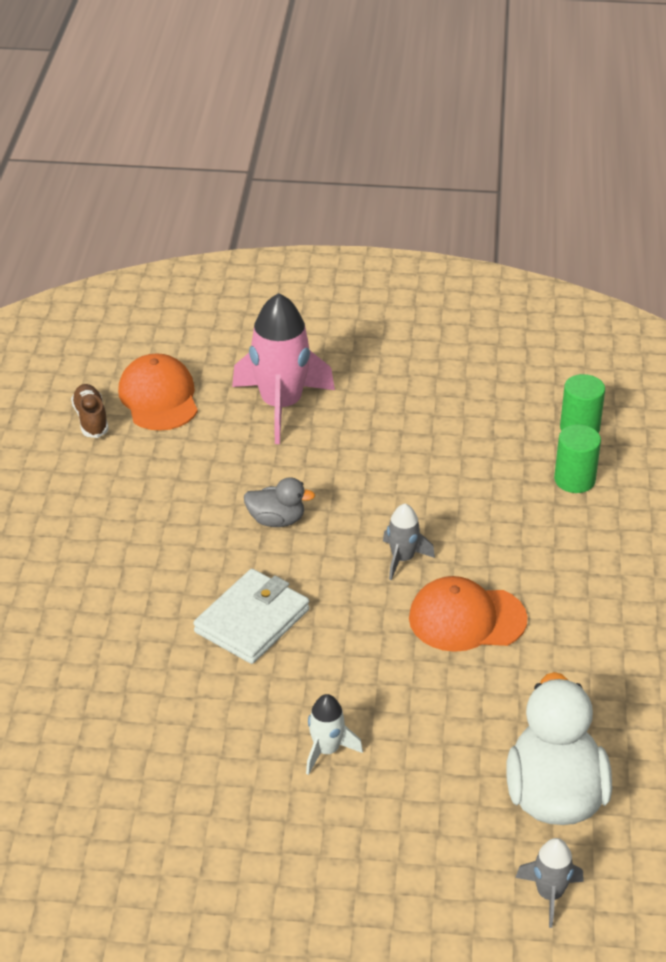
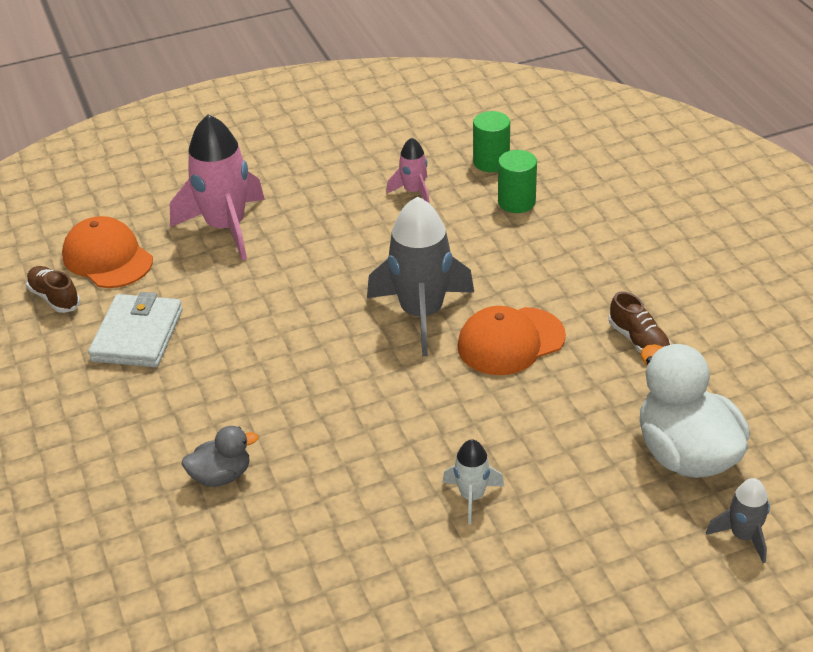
camera: 25 degrees left, 0 degrees up
(252, 620) = (327, 414): white wallet -> white wallet (137, 335)
(276, 520) = (289, 322): grey duck -> grey duck (221, 476)
(402, 559) = (422, 313): grey rocket -> grey rocket, size x2.01
(481, 432) = (413, 191): none -> pink rocket
(592, 667) = (639, 341): none -> brown shoe

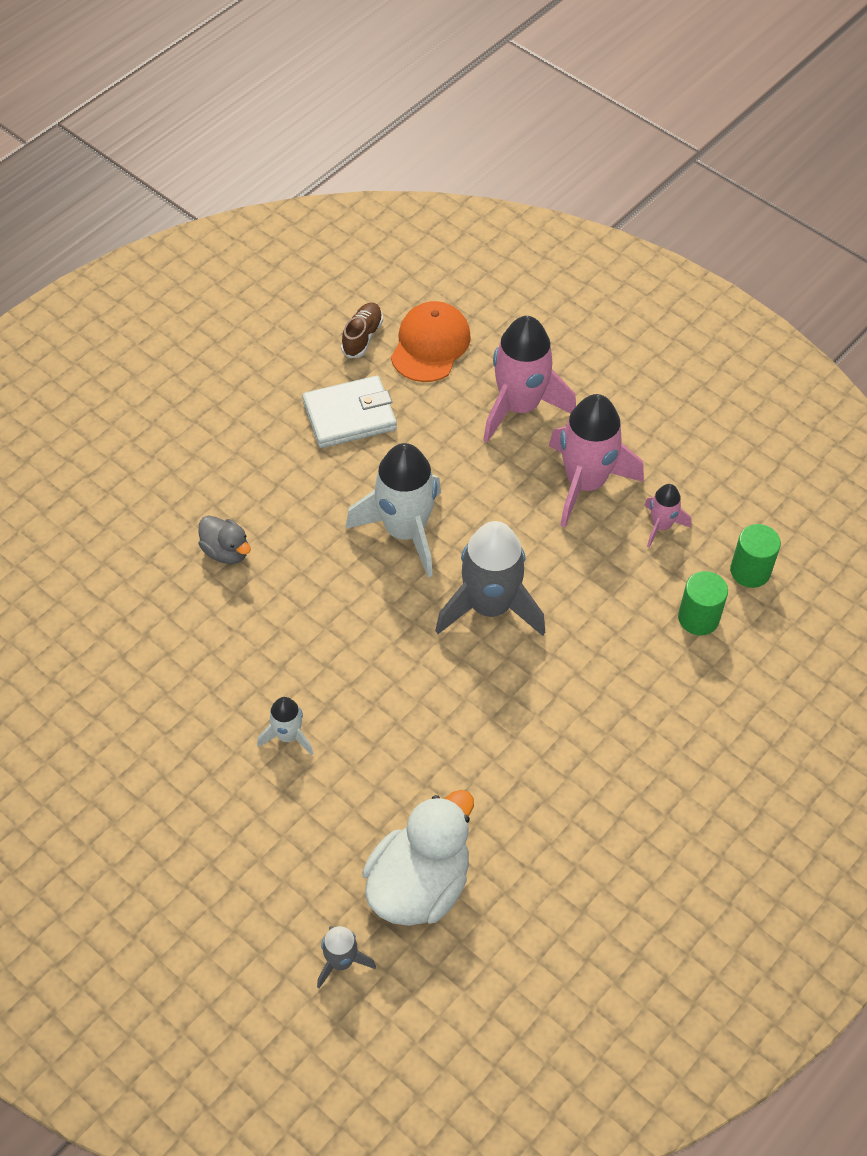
camera: 60 degrees right, 15 degrees up
(299, 341) = (405, 531): none -> white rocket
(338, 217) = (585, 483): none -> pink rocket
(510, 341) = (491, 691): orange cap -> none
(639, 341) = (550, 797): brown shoe -> none

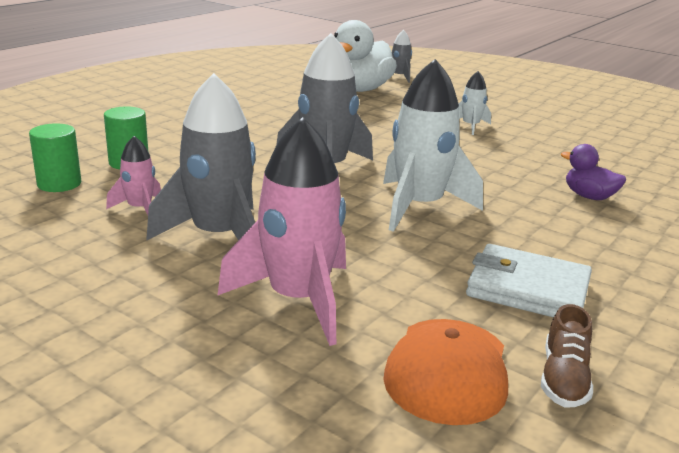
camera: 175 degrees right, 30 degrees down
(226, 551) = (589, 196): grey duck -> purple duck
(349, 415) = (527, 289): white wallet -> white wallet turned 45 degrees clockwise
(585, 483) = (219, 236): pink rocket -> grey rocket

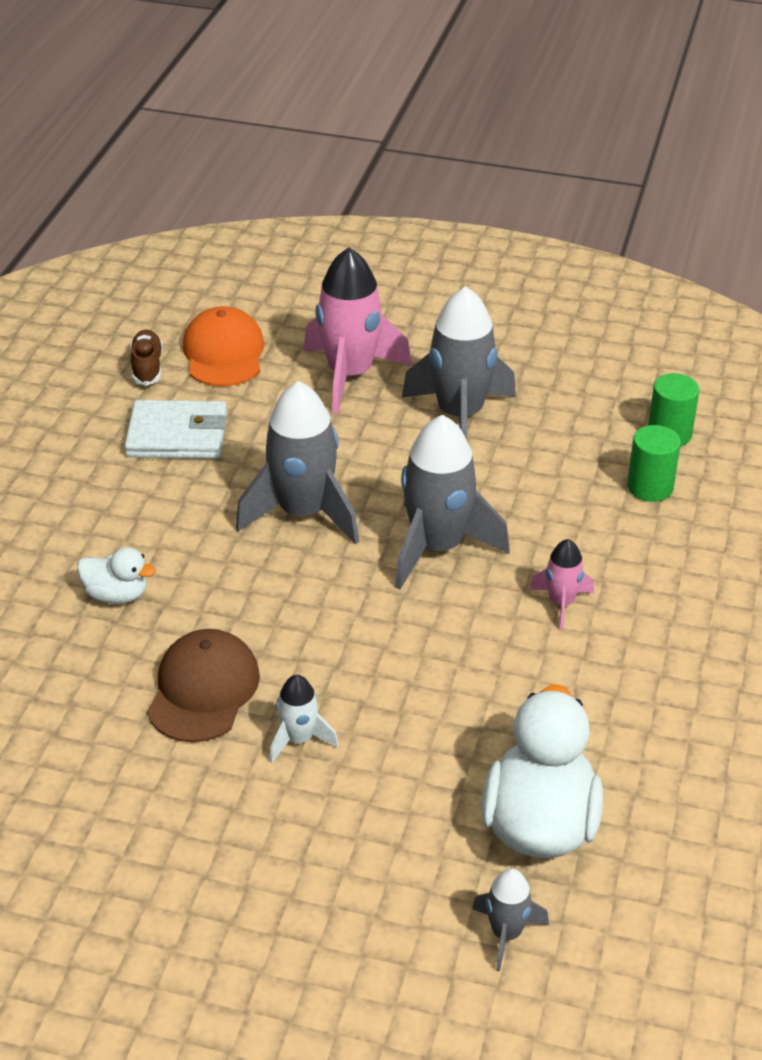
camera: 160 degrees right, 15 degrees up
(140, 209) = (558, 426): pink rocket -> pink rocket (561, 603)
(419, 207) = (303, 513): white rocket -> grey rocket
(525, 149) = (203, 690): none -> brown cap
(589, 196) = (117, 595): purple duck -> white duck

